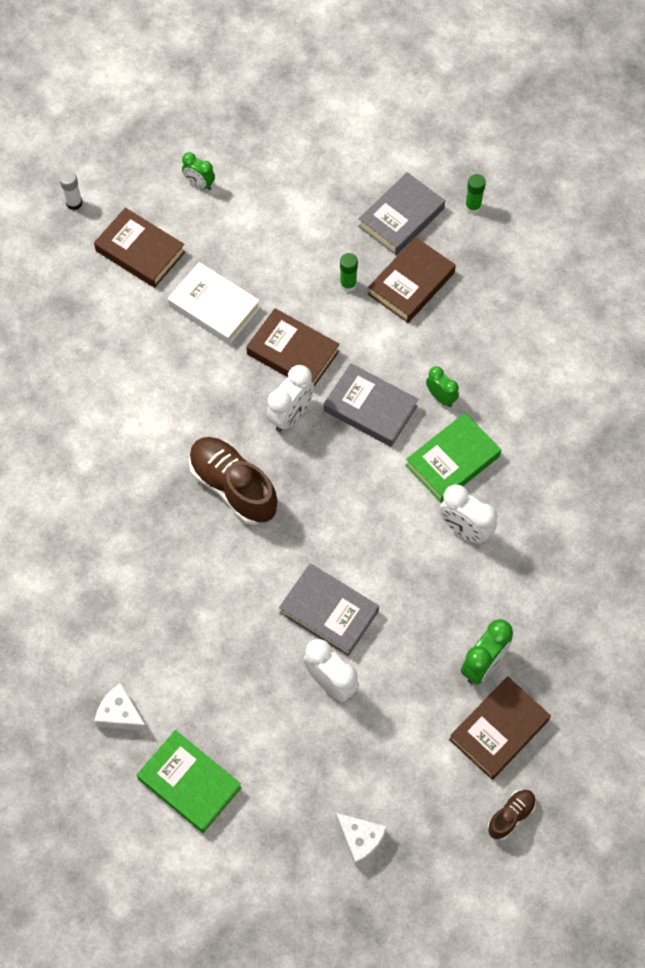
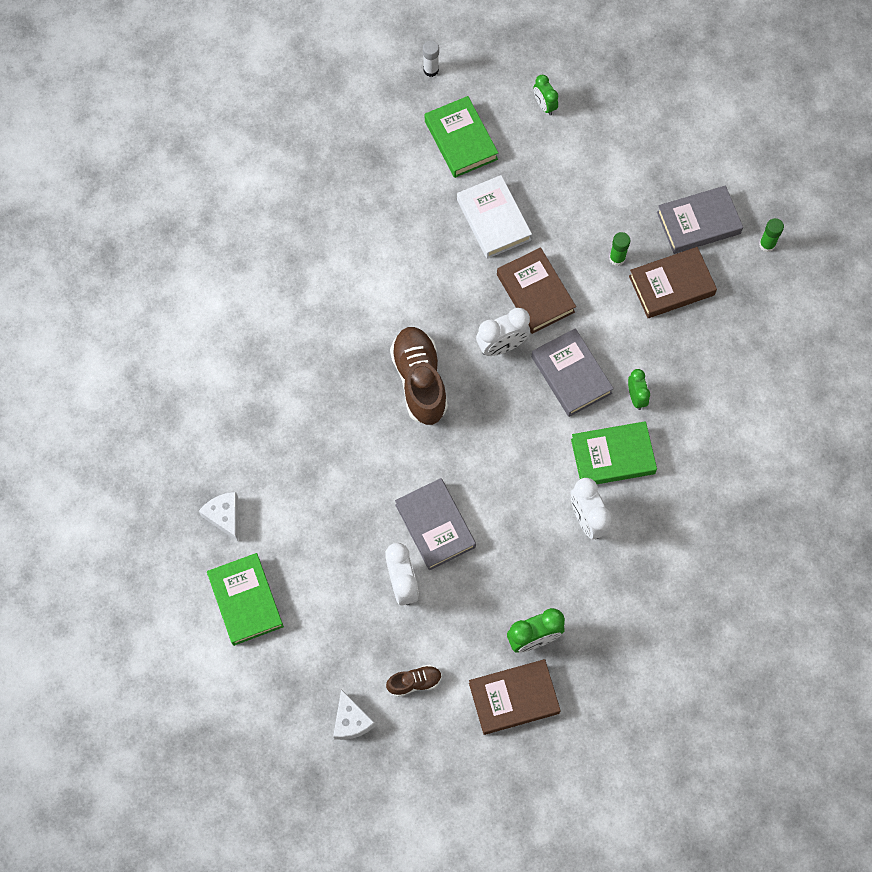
camera: 30 degrees right, 5 degrees up
(140, 251) = (460, 140): brown book -> green book
(511, 816) = (481, 771): brown shoe -> brown shoe (414, 682)

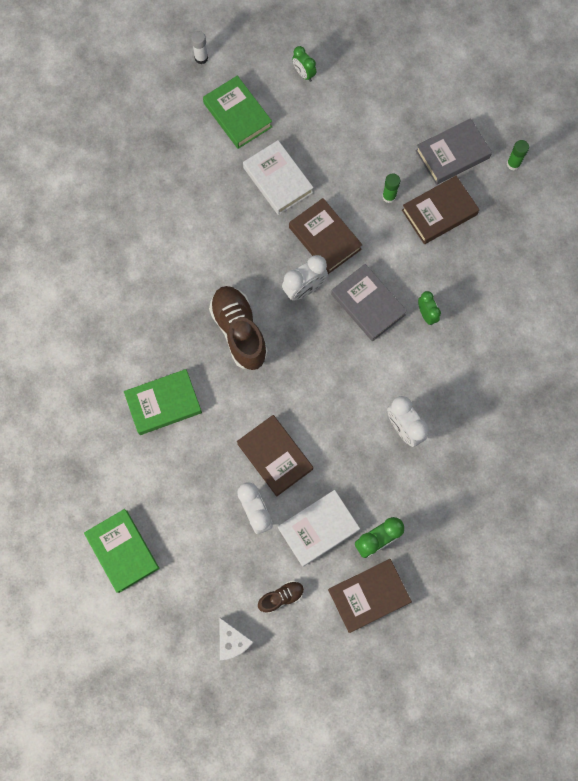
camera: 10 degrees left, 5 degrees up
(224, 516) = (91, 479): white cheese -> none
(435, 526) = (275, 456): grey book -> brown book
(470, 614) = (318, 529): none -> white book
(613, 456) = (416, 369): green book -> green book (163, 403)

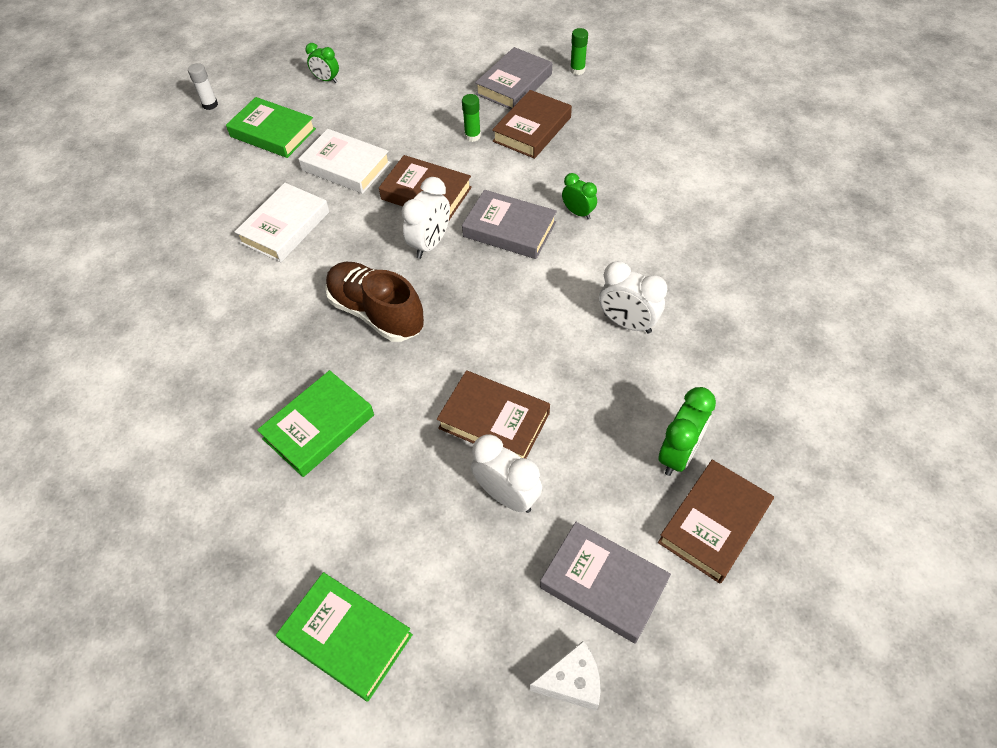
camera: 25 degrees left, 20 degrees down
(232, 641) = (572, 682): white cheese -> white cheese turned 45 degrees counterclockwise
(281, 597) = (603, 584): brown shoe -> grey book
(318, 529) = (598, 476): white book -> white book (285, 227)

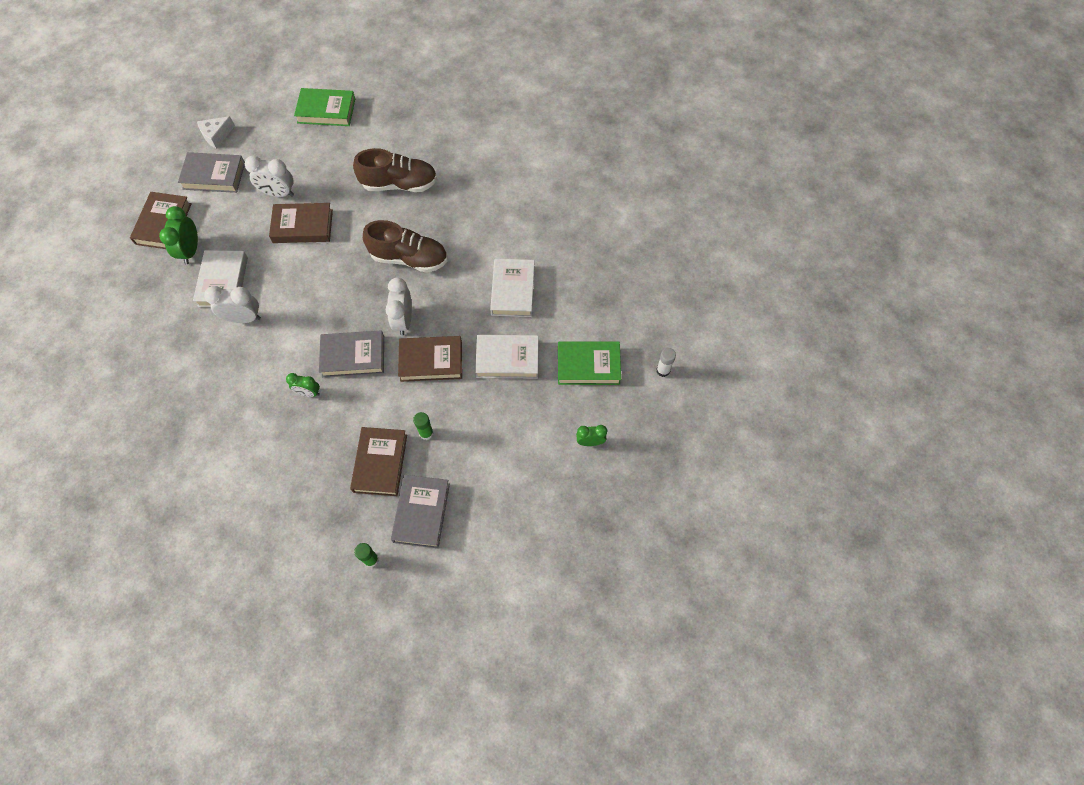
camera: 150 degrees right, 10 degrees up
(319, 427) = (399, 184): green book -> brown shoe
(641, 384) = (223, 282): none -> white book

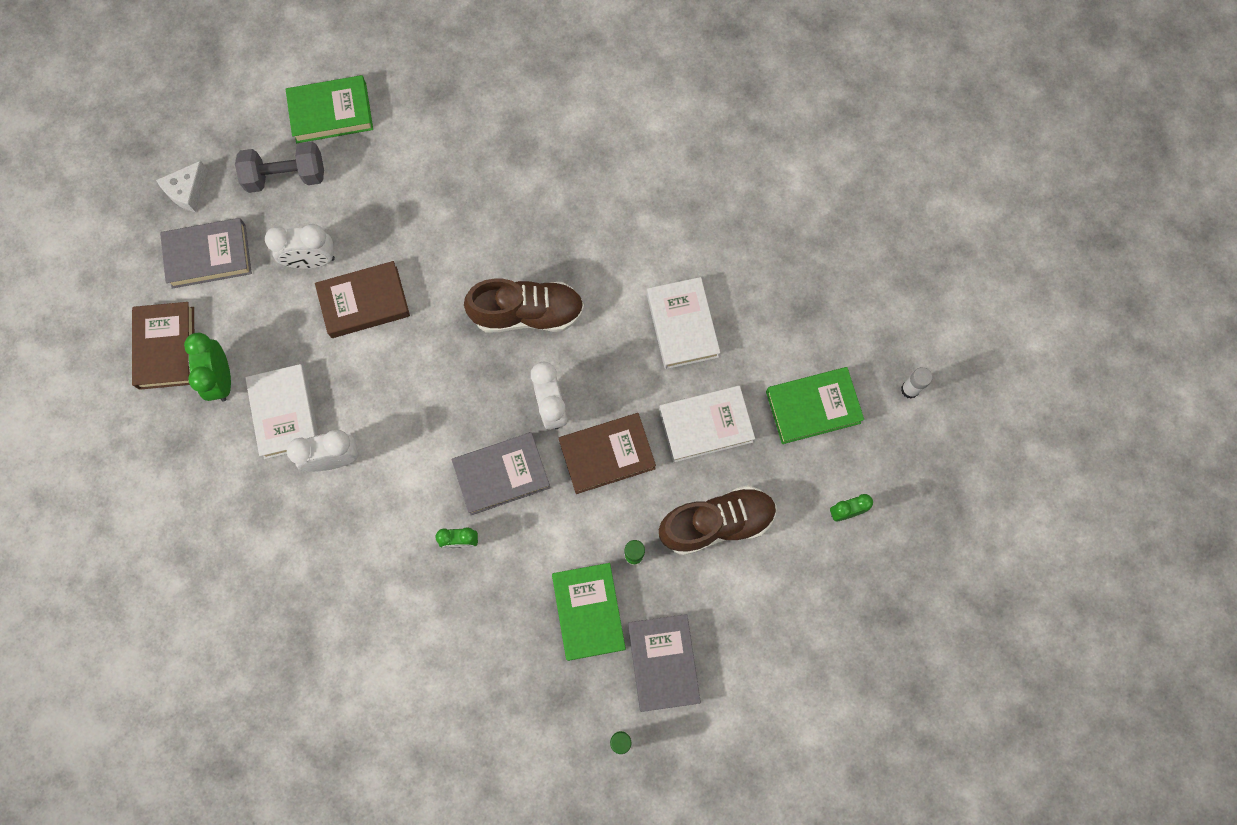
camera: 15 degrees left, 10 degrees up
(282, 140) = (286, 176): none -> grey dumbbell
(380, 463) = (588, 612): brown book -> green book
(399, 184) = (475, 204): brown shoe -> brown shoe (717, 523)

